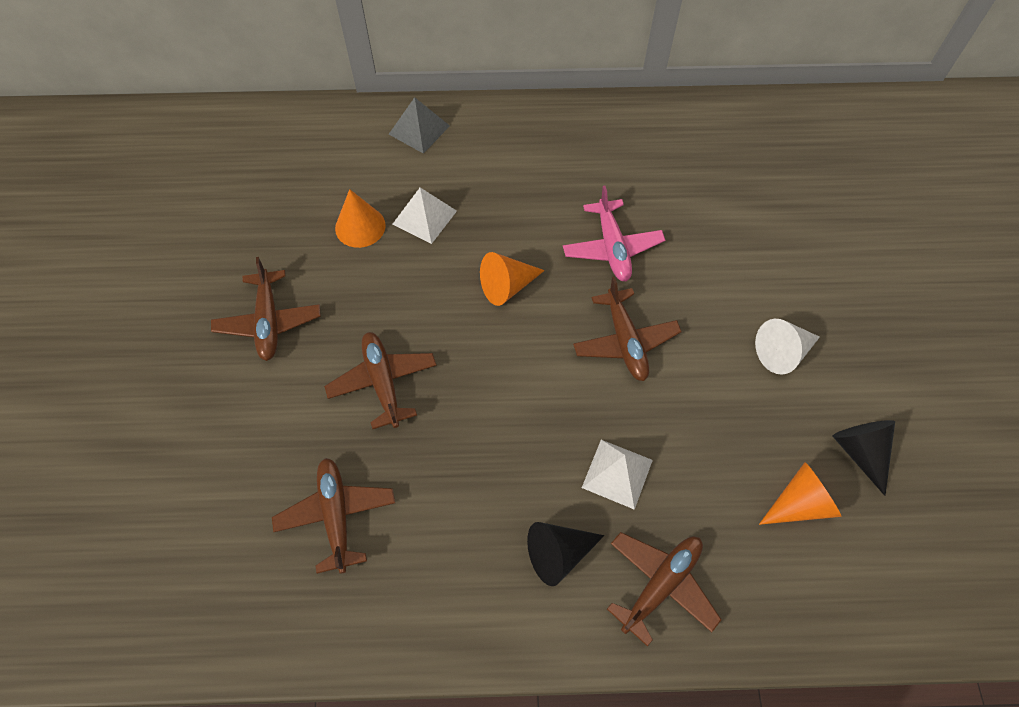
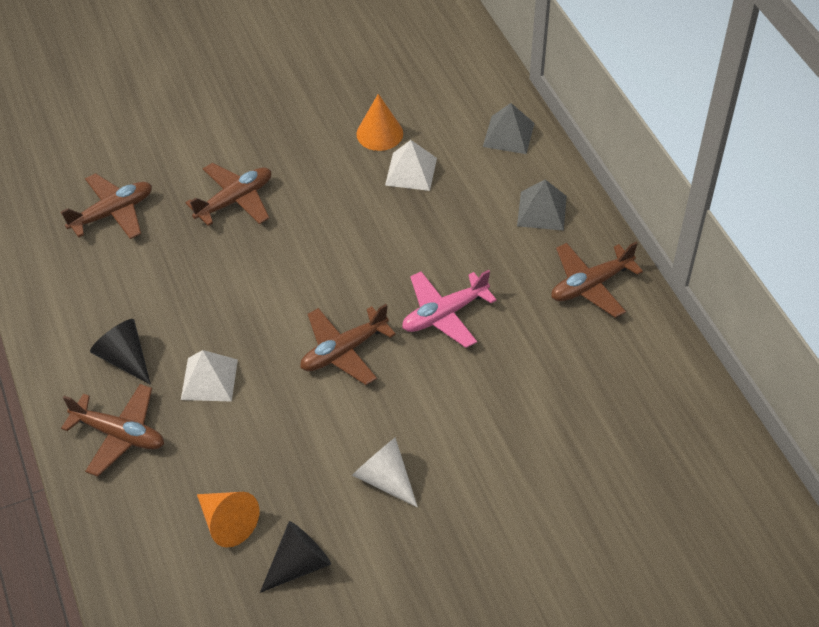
camera: 70 degrees right, 10 degrees down
(269, 322) = (261, 113): brown plane -> brown plane (590, 285)
(507, 286) = (364, 250): orange cone -> none
(523, 138) = (542, 210): none -> grey pyramid

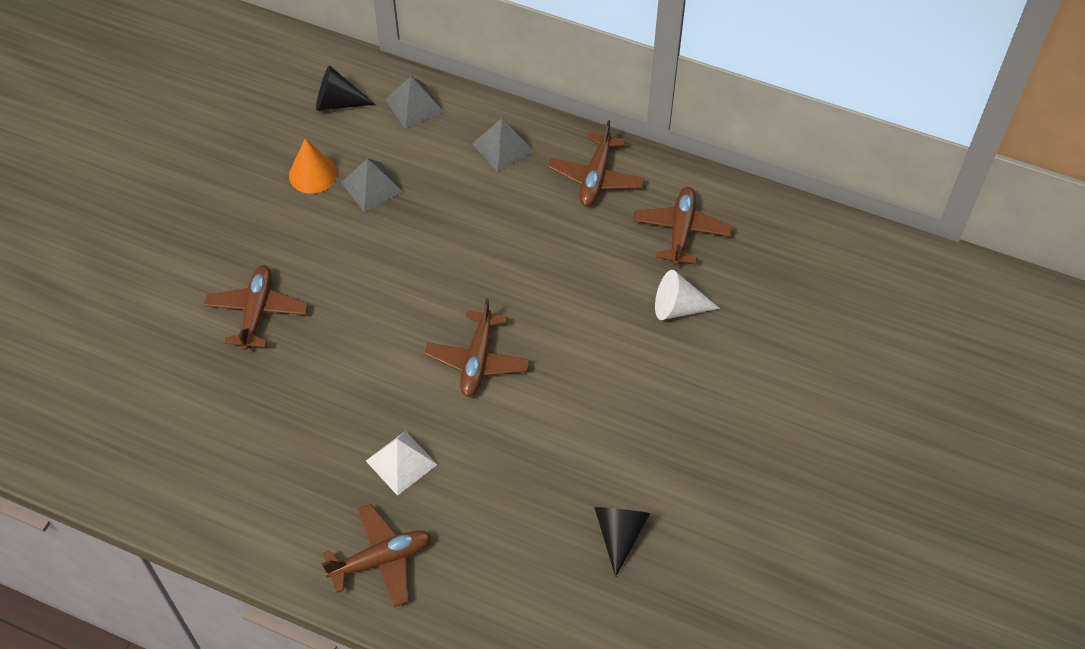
camera: 45 degrees left, 5 degrees up
(112, 213) = (163, 399): brown plane -> brown plane (681, 231)
(125, 358) = (315, 501): black cone -> black cone (338, 102)
(227, 522) = (537, 551): orange cone -> none
(385, 478) = (610, 426): white cone -> white cone (678, 307)
(411, 171) = (372, 187): white pyramid -> grey pyramid
(444, 314) = (519, 277): pink plane -> none

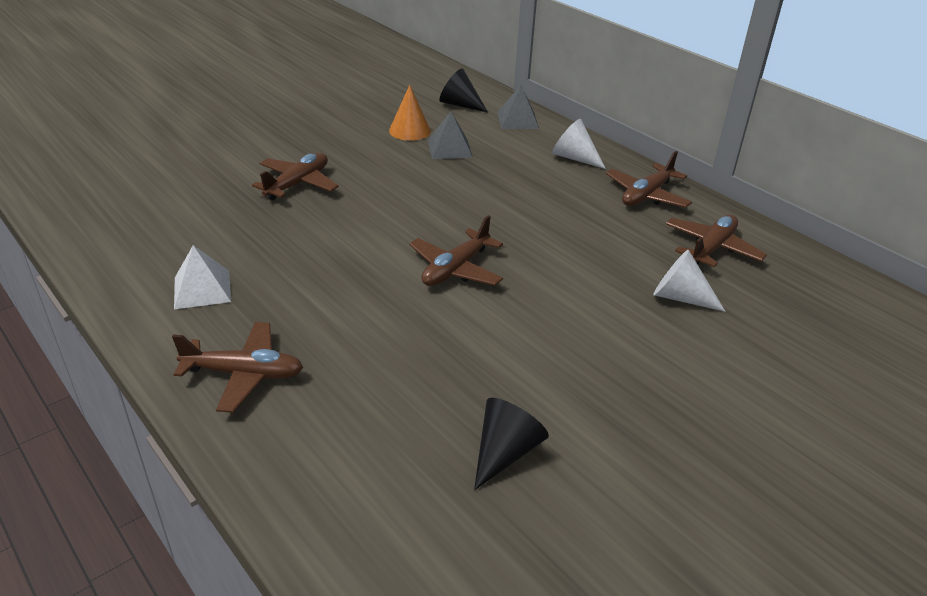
camera: 25 degrees right, 20 degrees down
(401, 462) = (328, 311): white pyramid -> white pyramid (202, 289)
(502, 147) = (574, 158): grey pyramid -> white cone

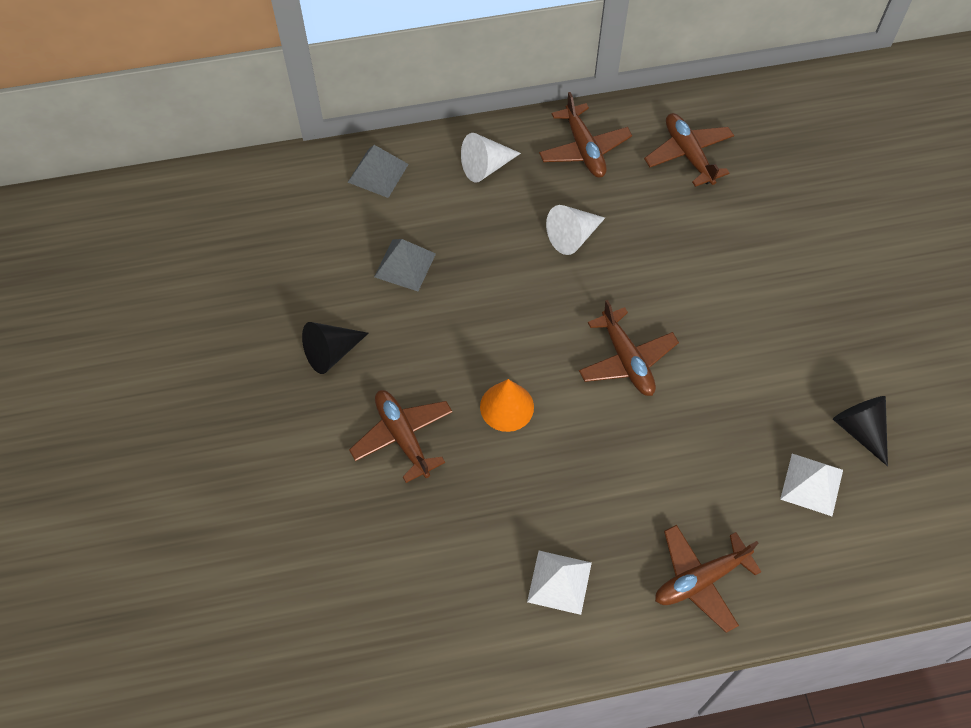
camera: 60 degrees left, 25 degrees up
(244, 374) = (700, 580): brown plane -> brown plane turned 150 degrees counterclockwise
(405, 429) = (811, 484): none -> white pyramid
(410, 131) = (342, 284): orange cone -> orange cone (507, 407)
(460, 104) = (307, 208): black cone -> black cone (331, 352)
(680, 297) = (741, 218): white cone -> white cone (572, 236)

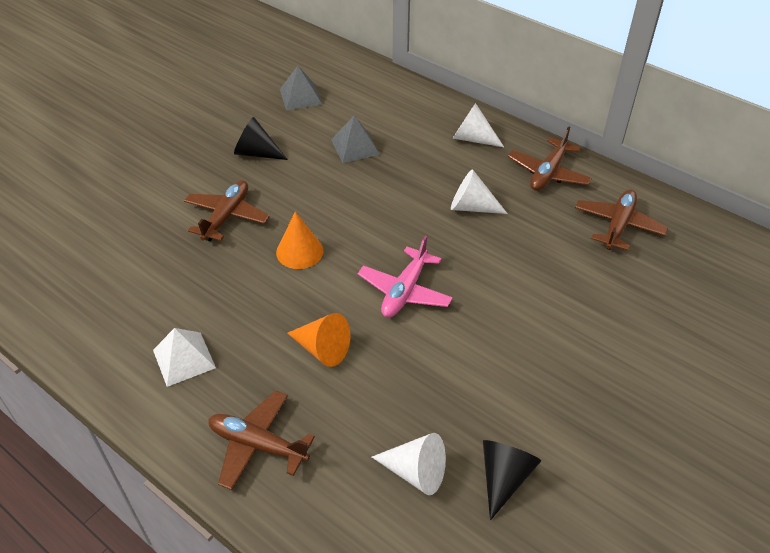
camera: 50 degrees right, 15 degrees down
(378, 173) = (407, 99): grey pyramid -> grey pyramid (300, 96)
(626, 360) = (405, 291): brown plane -> pink plane
(638, 466) = (322, 349): none -> orange cone
(811, 484) = (415, 472): white pyramid -> white cone

